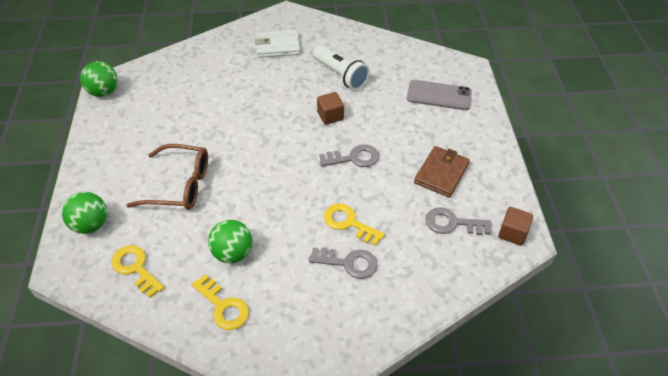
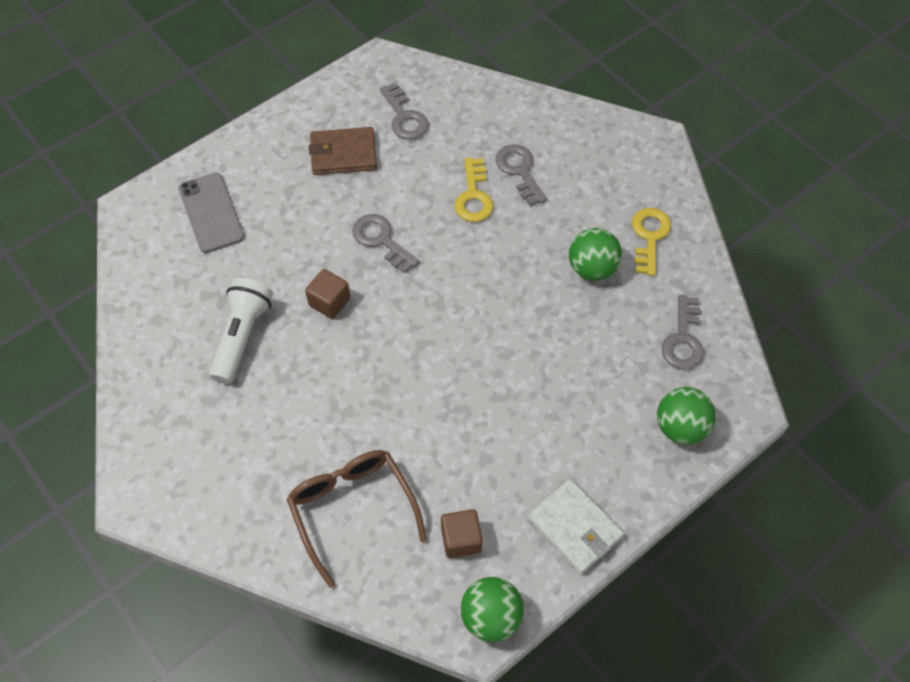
camera: 125 degrees left, 10 degrees up
(135, 268) = (683, 339): yellow key -> grey key
(179, 185) = (558, 382): brown glasses -> brown glasses (352, 510)
(277, 46) = (229, 455): white wallet -> white wallet (574, 528)
(512, 233) = (380, 70): brown cube -> brown cube (461, 539)

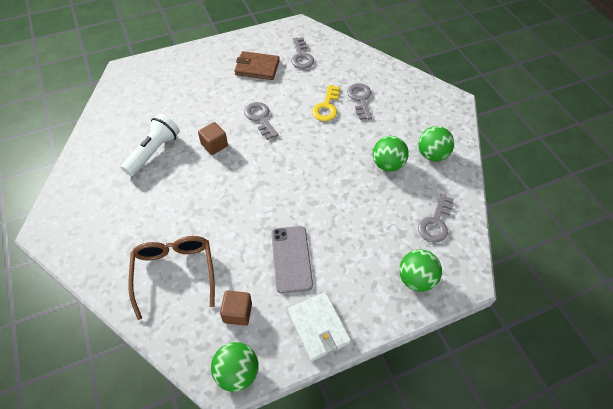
camera: 15 degrees right, 5 degrees down
(211, 212) = (167, 81): grey phone -> grey phone (291, 259)
(649, 237) = (432, 155): yellow key -> green ball

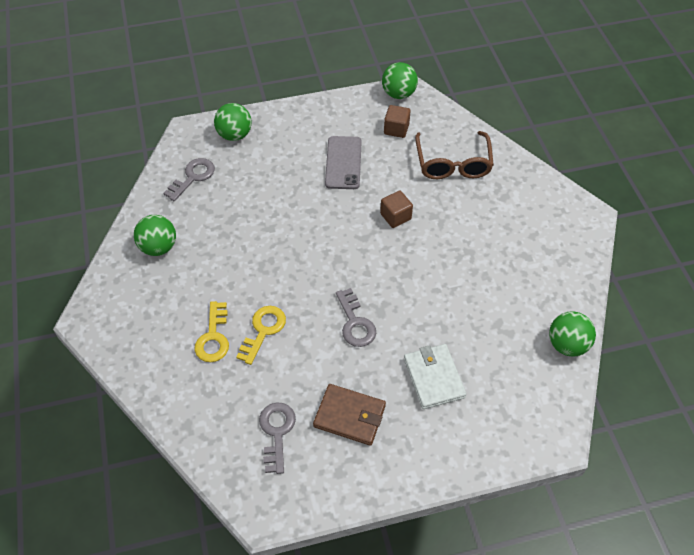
camera: 170 degrees left, 0 degrees up
(154, 152) = (490, 290): white flashlight -> none
(214, 145) = (416, 290): brown cube -> brown cube (395, 216)
(318, 327) = (330, 113): white wallet -> white wallet (434, 378)
(360, 99) = (213, 337): grey key -> yellow key
(387, 164) = (215, 241): green ball -> green ball (567, 344)

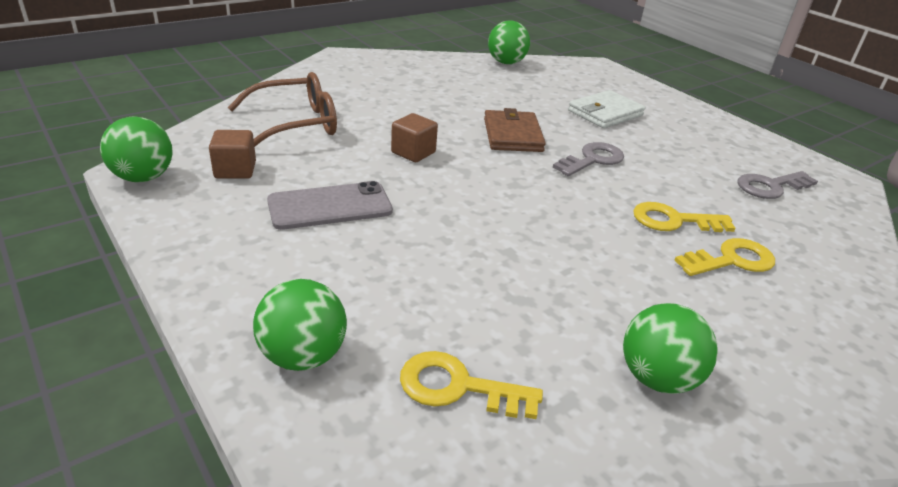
camera: 115 degrees left, 20 degrees down
(193, 177) = (458, 387): grey key -> yellow key
(350, 416) = (697, 149): brown wallet -> brown wallet (512, 135)

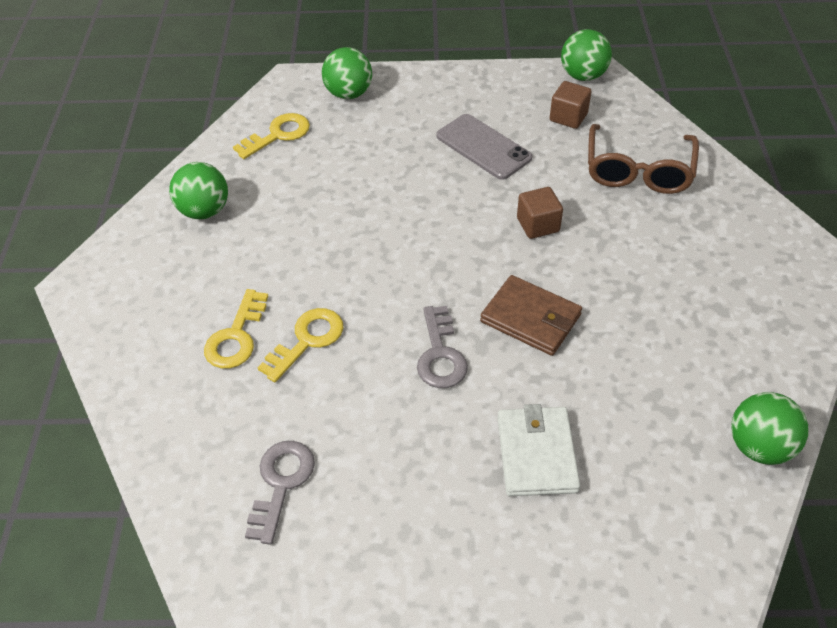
camera: 130 degrees right, 15 degrees up
(330, 206) = (483, 147): grey phone -> grey phone turned 60 degrees counterclockwise

